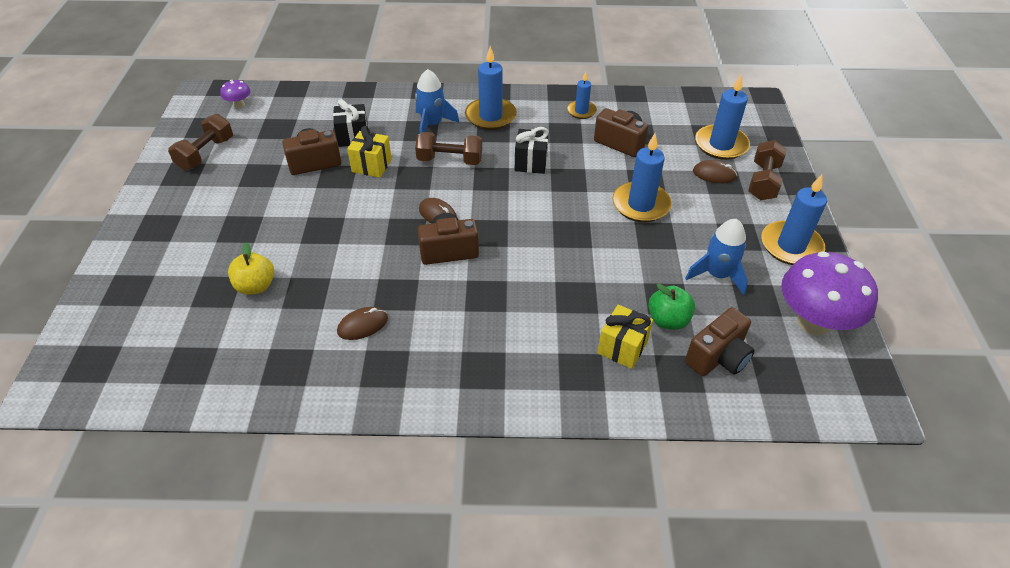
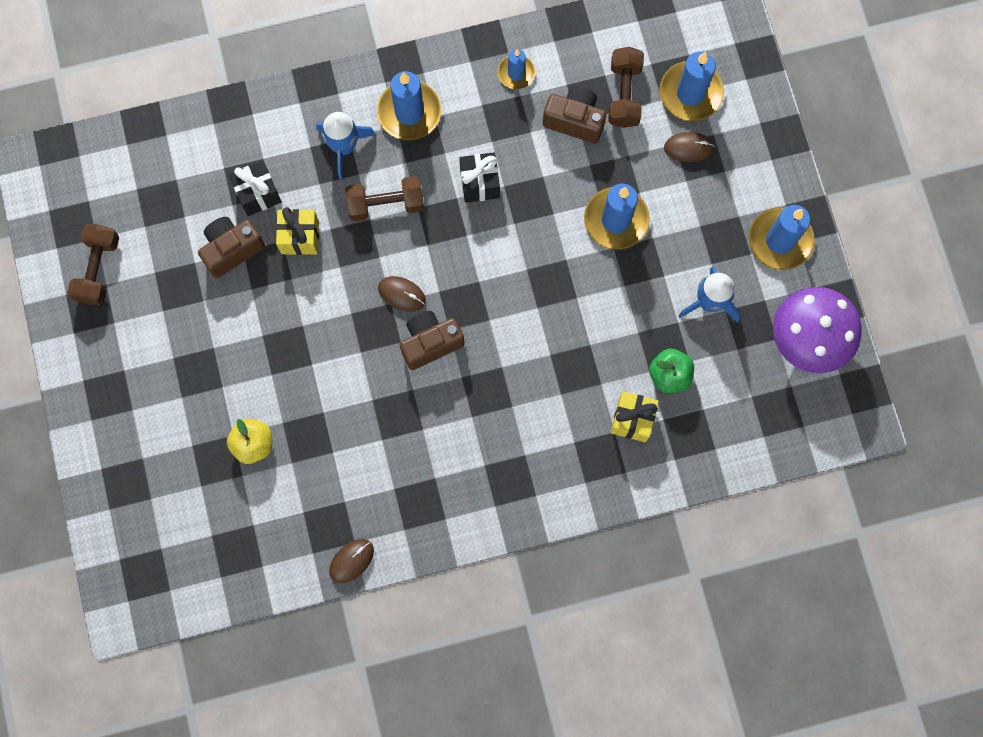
camera: 15 degrees left, 30 degrees up
(239, 105) = (93, 173): purple mushroom -> none
(362, 325) = (380, 461): brown mouse -> brown mouse (351, 561)
(718, 357) = (722, 407): brown camera -> none
(763, 182) = (744, 146): brown dumbbell -> brown dumbbell (624, 94)

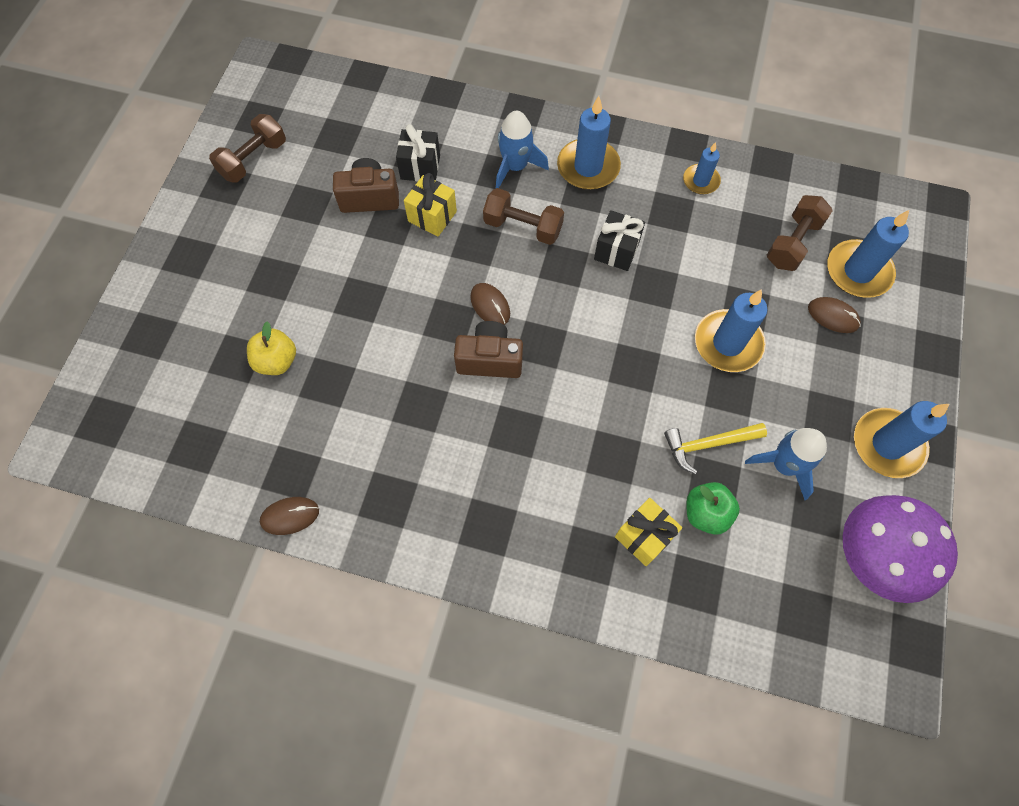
camera: 30 degrees right, 10 degrees down
(574, 120) = (734, 242): brown camera -> none
(643, 317) = (708, 444): none -> yellow hammer

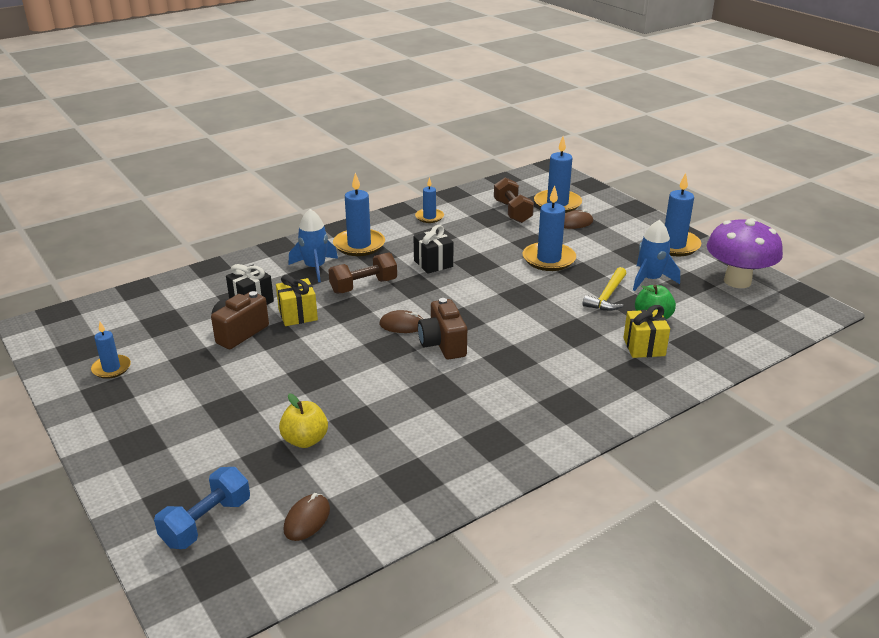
camera: 50 degrees left, 35 degrees down
(144, 374) = (206, 522): none -> blue dumbbell
(253, 159) = (111, 368): brown dumbbell -> blue candle
(290, 516) = (448, 497): brown mouse -> brown mouse (307, 519)
(490, 360) = (443, 344): brown camera -> brown camera turned 60 degrees counterclockwise

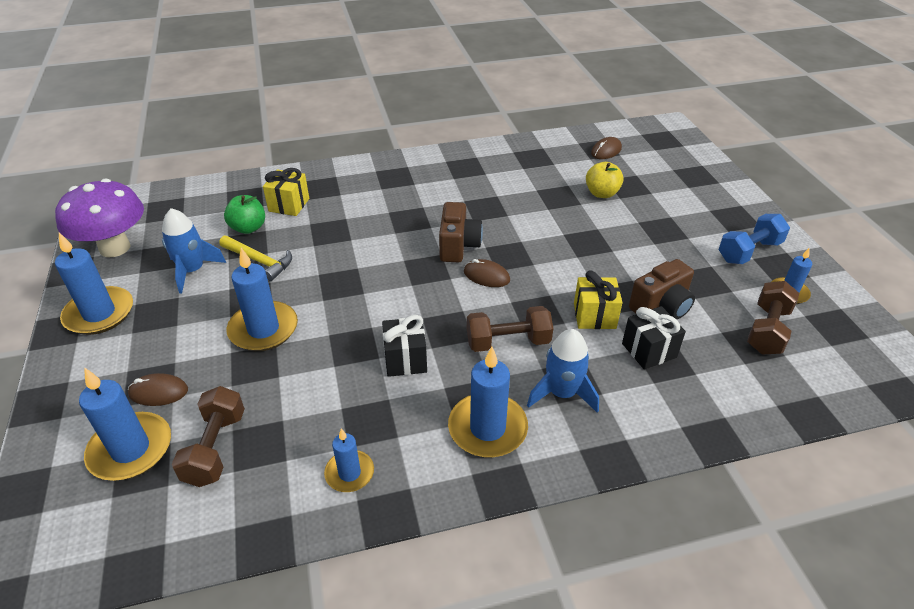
camera: 160 degrees left, 10 degrees up
(146, 333) = (767, 330): none -> brown dumbbell
(206, 522) = (671, 161): blue dumbbell -> blue dumbbell (749, 251)
(607, 296) = (259, 261): yellow hammer -> yellow hammer turned 75 degrees clockwise

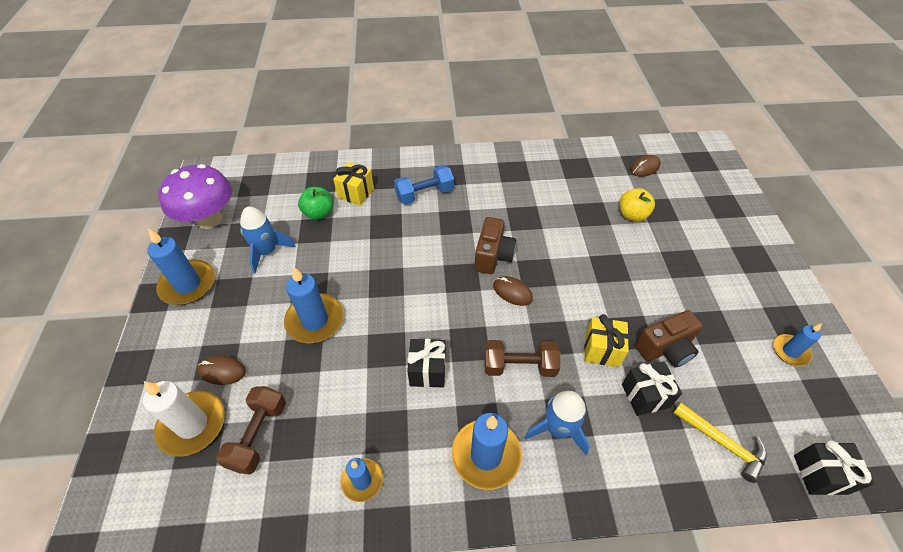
camera: 10 degrees right, 10 degrees up
(130, 449) = (192, 425): blue candle -> white candle
(259, 261) = (322, 249): yellow hammer -> yellow hammer (722, 443)
(749, 251) = (760, 299): blue dumbbell -> blue dumbbell (424, 194)
(767, 330) = (761, 391): brown dumbbell -> none
(841, 394) = (820, 474): none -> black gift

